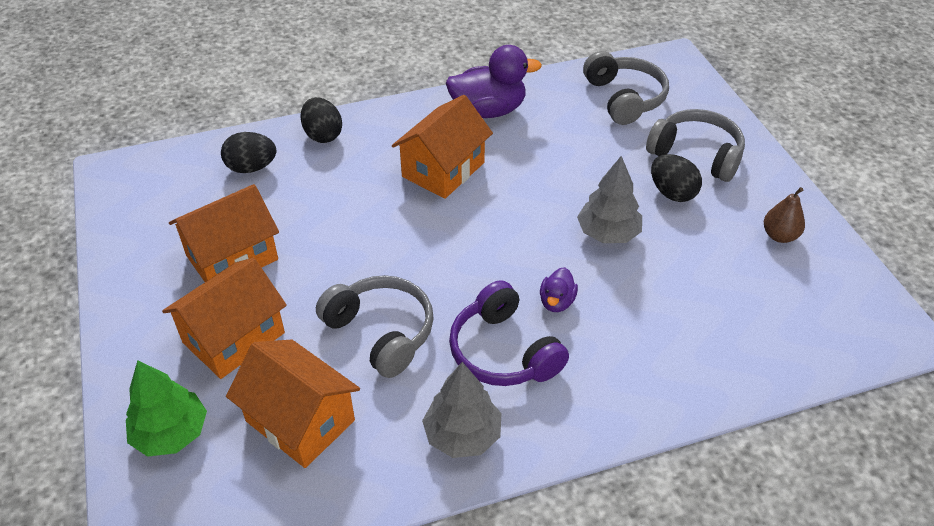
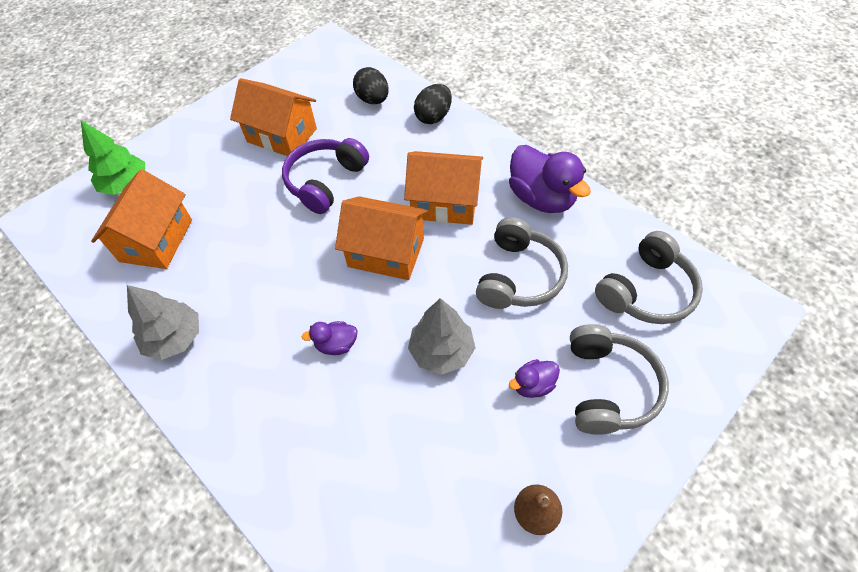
camera: 65 degrees right, 10 degrees up
(233, 337) = (212, 172): orange house -> orange house (386, 252)
(381, 332) = (251, 246): grey headphones -> grey headphones (519, 276)
(503, 352) = (265, 329): purple headphones -> purple headphones (325, 181)
(672, 193) = (533, 385): black egg -> purple duck

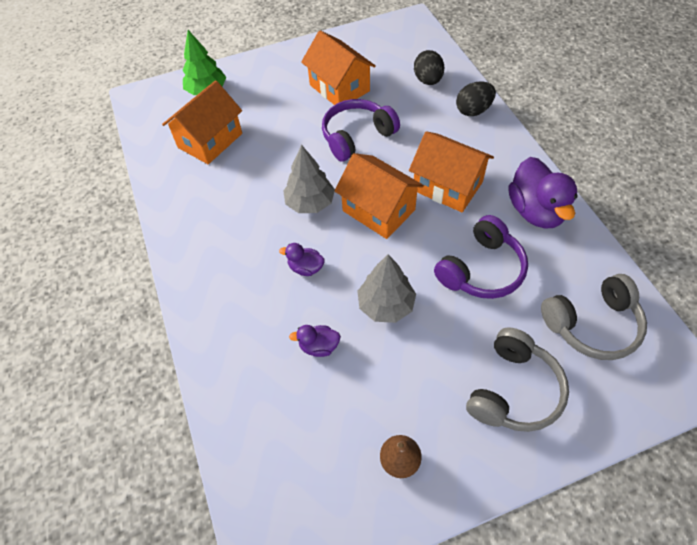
camera: 25 degrees right, 0 degrees up
(174, 338) = (191, 218): grey tree -> grey tree (310, 203)
(519, 276) = (481, 269): grey headphones -> purple headphones
(533, 385) = (448, 362): purple duck -> purple duck (319, 346)

